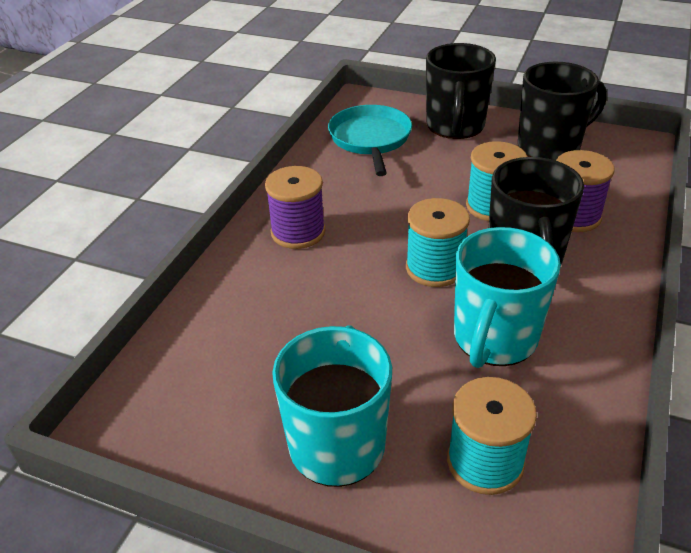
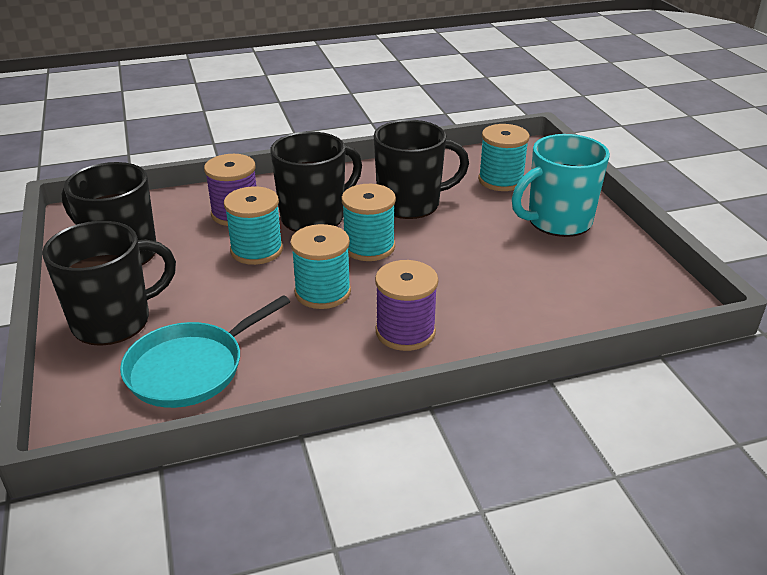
camera: 130 degrees left, 5 degrees down
(393, 215) = (322, 292): none -> turquoise spool
(494, 339) = (411, 204): turquoise mug -> black mug

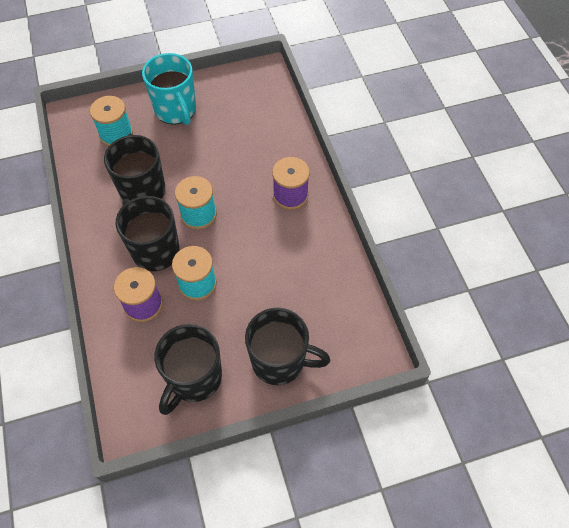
camera: 90 degrees left, 25 degrees up
(114, 321) = (280, 361): black mug -> black mug turned 135 degrees clockwise
(190, 368) = (326, 304): turquoise pan -> none
(322, 292) = (250, 239): turquoise spool -> none

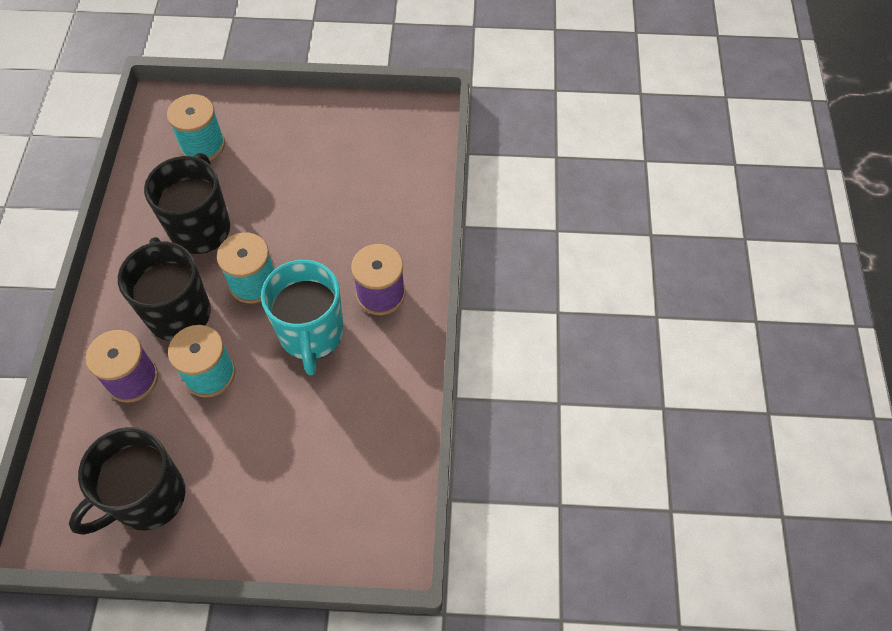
camera: 20 degrees right, 0 degrees up
(176, 110) = (290, 135): turquoise mug -> turquoise mug (311, 335)
(280, 361) = (262, 514): black mug -> none

